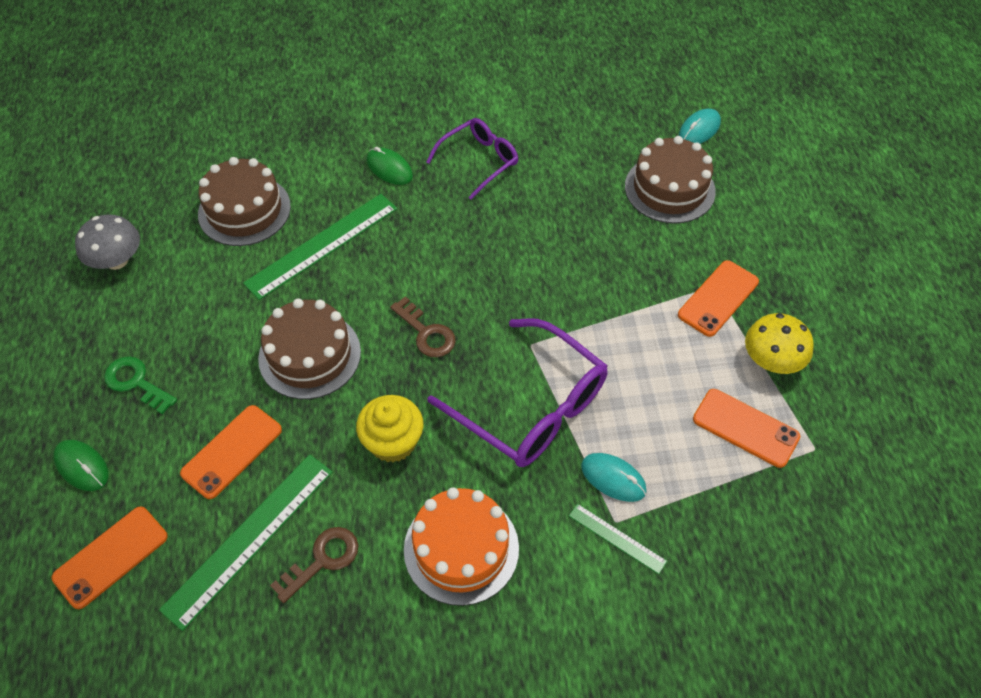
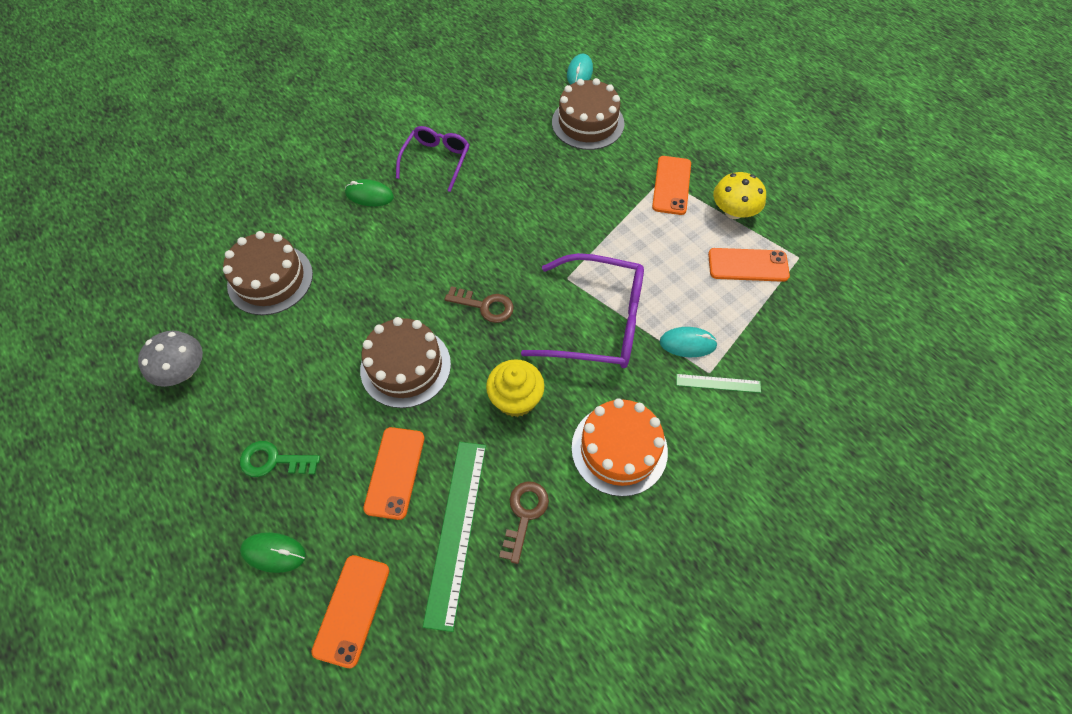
camera: 30 degrees left, 5 degrees up
(322, 245) = (356, 278): green ruler -> none

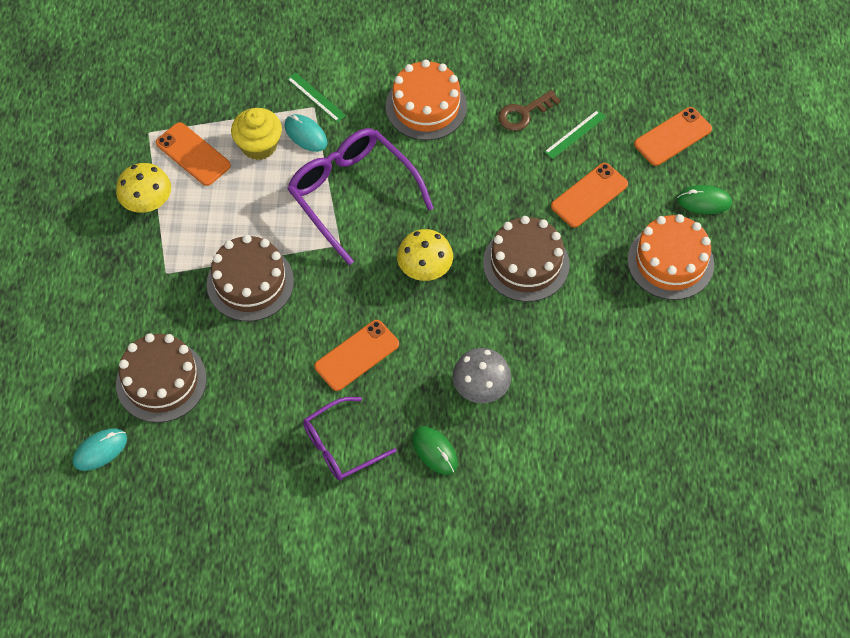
camera: 140 degrees left, 0 degrees up
(183, 371) = (703, 384): grey mushroom -> grey mushroom (481, 387)
(270, 279) = (584, 422): brown cake -> brown cake (250, 283)
(273, 461) = (670, 262): green key -> orange cake
(274, 552) = (704, 201): green mouse -> green mouse turned 45 degrees counterclockwise
(456, 530) = (575, 134): green ruler -> green ruler, size x0.50
(485, 306) = (425, 268): brown key -> yellow mushroom
(516, 399) = (465, 184): yellow cupcake -> yellow cupcake (259, 145)
(671, 185) = (166, 261): orange phone -> orange phone (357, 355)

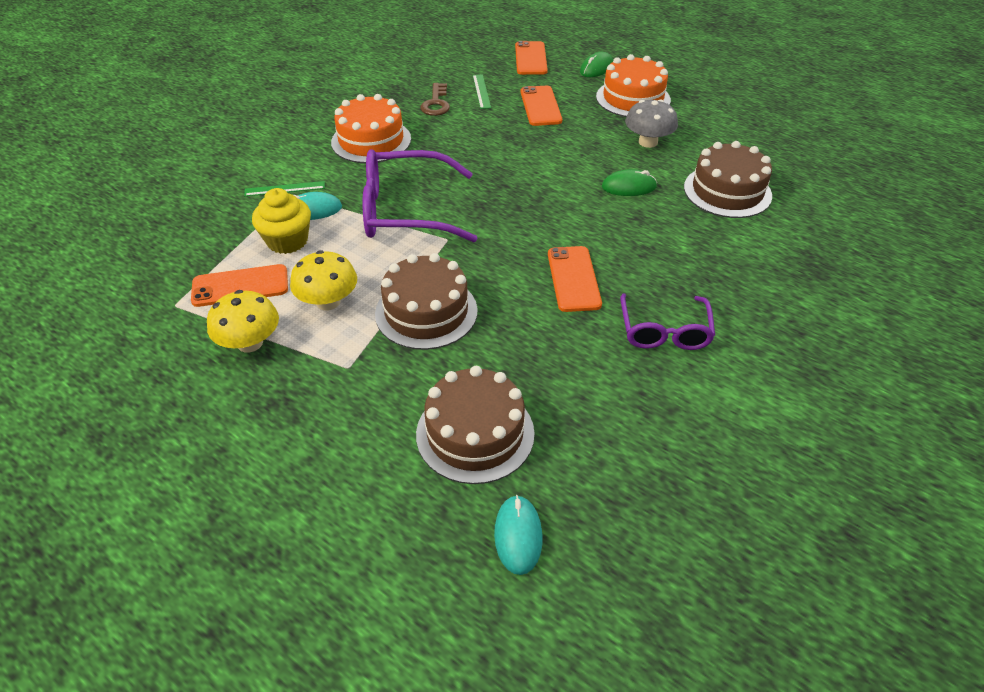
camera: 55 degrees left, 15 degrees down
(425, 268) = (522, 204): yellow mushroom -> yellow mushroom (328, 302)
(434, 451) = (714, 276): green mouse -> green mouse (629, 187)
(481, 387) = (668, 224): grey mushroom -> grey mushroom (648, 142)
(526, 263) = (571, 155): brown cake -> brown cake (727, 191)

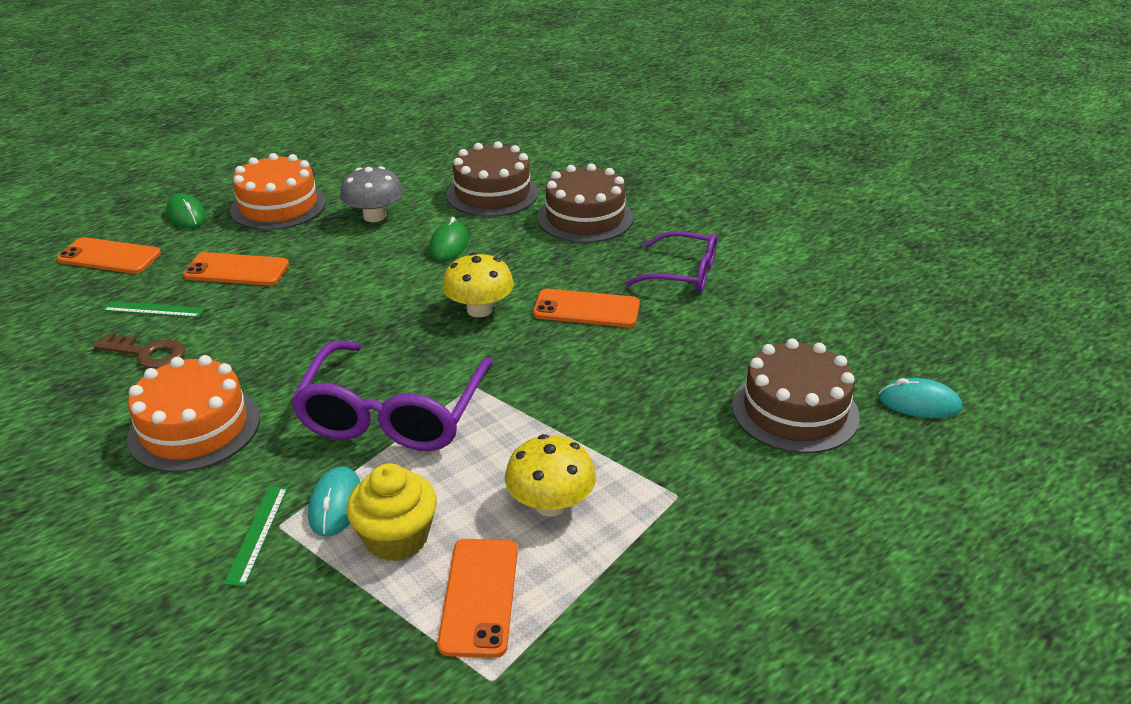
camera: 75 degrees left, 10 degrees down
(250, 343) = (606, 588): yellow mushroom -> yellow mushroom (479, 309)
(426, 312) = (601, 420): brown cake -> brown cake (585, 218)

